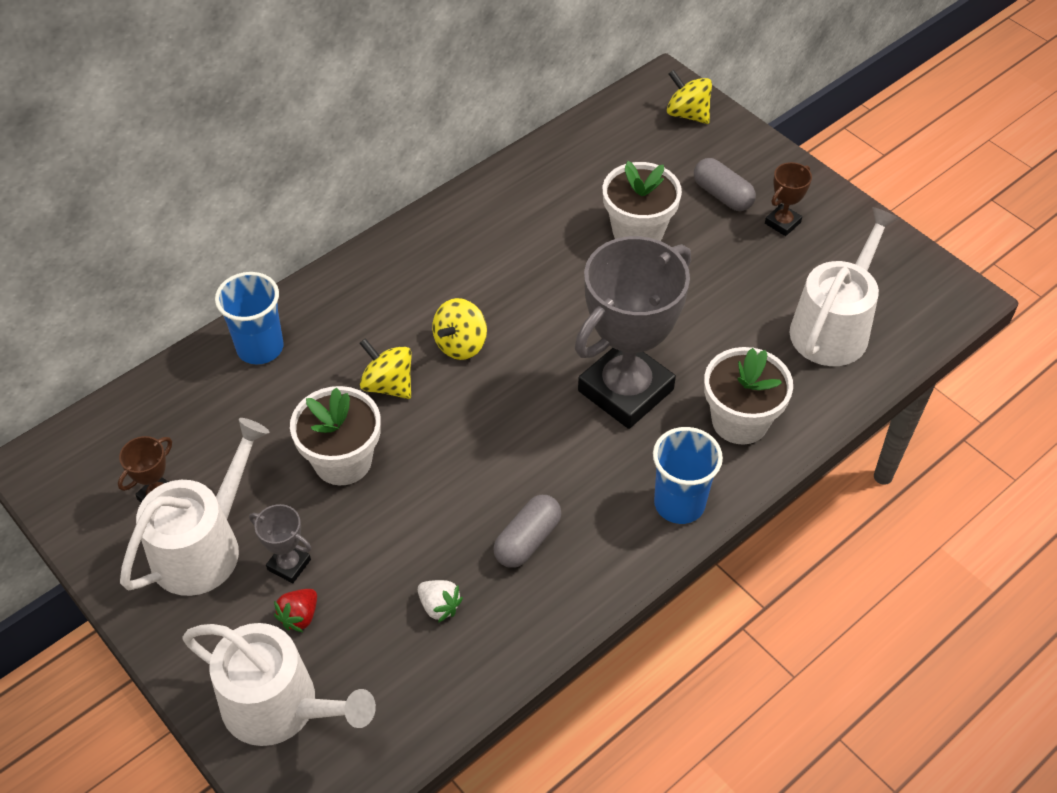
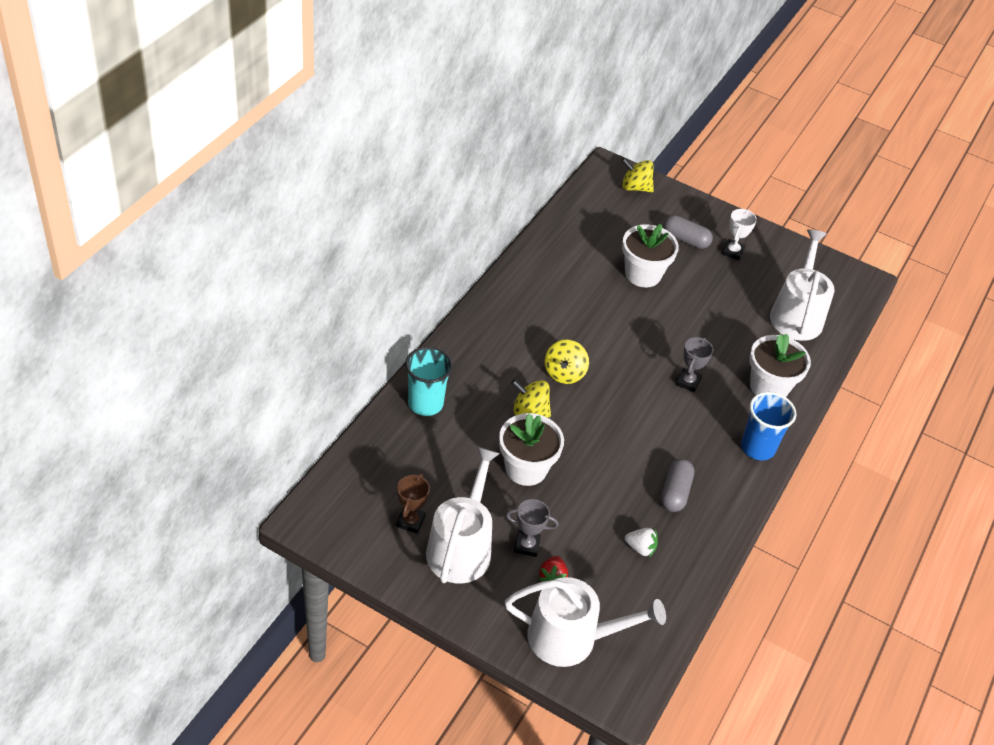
camera: 25 degrees left, 5 degrees down
(260, 348) = (425, 403): blue cup -> turquoise cup
(626, 390) = (688, 382): grey trophy -> grey trophy, size x0.42
(782, 223) = (732, 252): brown trophy -> white trophy

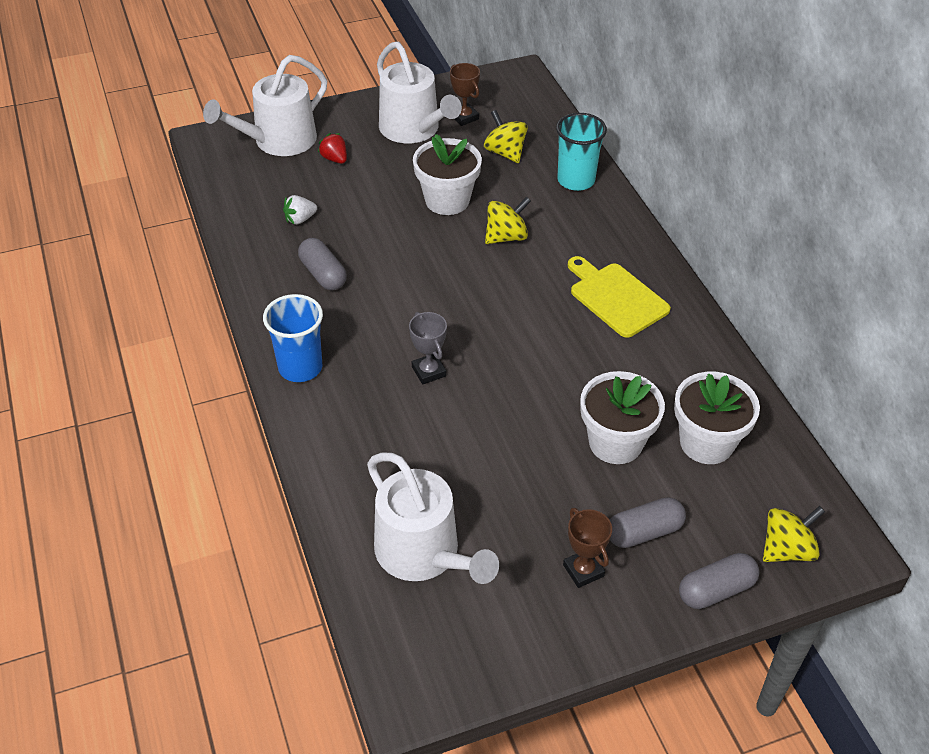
camera: 135 degrees right, 0 degrees up
(527, 545) = (376, 161): grey trophy -> none
(528, 324) = (616, 297): none -> yellow cutting board
(564, 373) = (528, 285): yellow spinning top -> yellow spinning top (505, 152)
(687, 203) = (716, 590): none -> grey capsule
(732, 252) = (583, 570): white trophy -> brown trophy
(769, 387) = (355, 436): white flower pot -> white flower pot (706, 443)

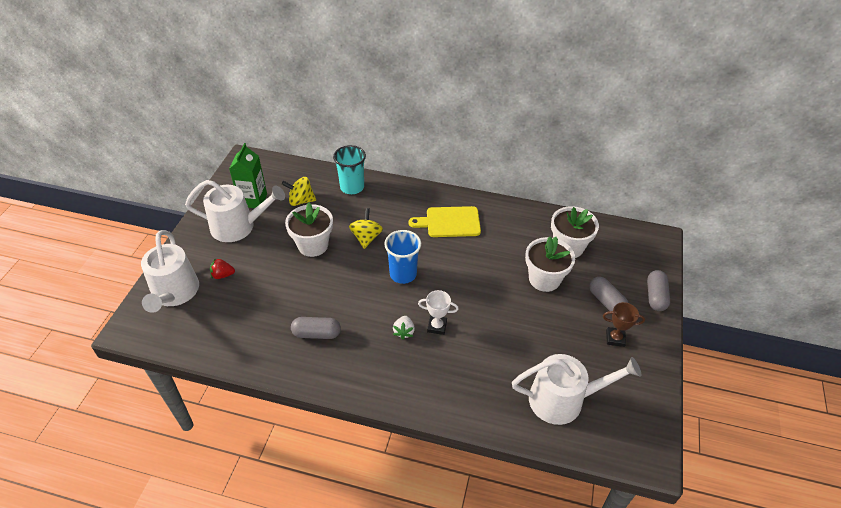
camera: 55 degrees left, 0 degrees up
(300, 219) = (258, 320): white strawberry -> white strawberry (404, 332)
(300, 367) = (383, 385): blue cup -> blue cup (403, 274)
(428, 371) = (437, 326): grey trophy -> white trophy
(464, 117) = (253, 200): brown trophy -> green carton
(644, 532) = (606, 301): grey capsule -> grey capsule turned 45 degrees counterclockwise
(787, 549) = (647, 258): yellow spinning top -> none

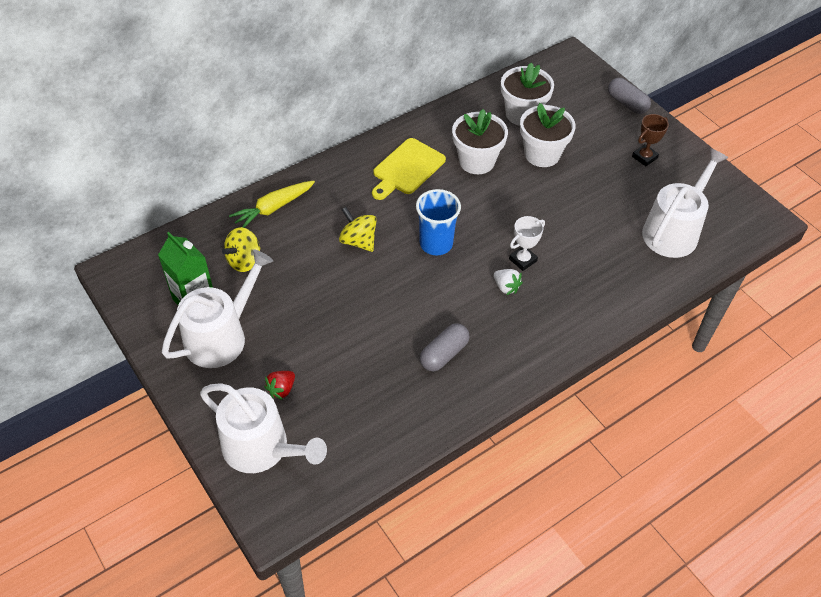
camera: 50 degrees left, 5 degrees up
(313, 245) = (322, 289): white flower pot -> white flower pot (476, 161)
(352, 187) = (273, 208): turquoise cup -> yellow carrot
(606, 301) = (604, 135): grey capsule -> none

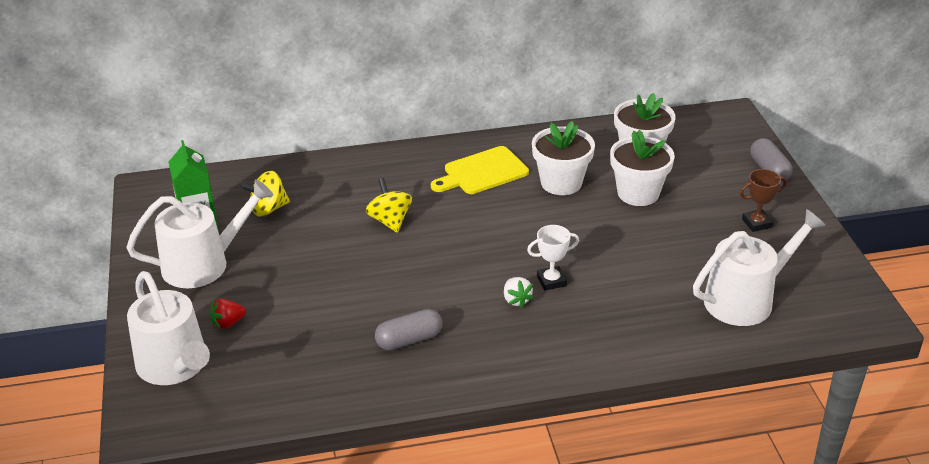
camera: 25 degrees right, 15 degrees down
(273, 208) = (326, 173): yellow carrot -> none
(436, 244) = (468, 243): blue cup -> none

